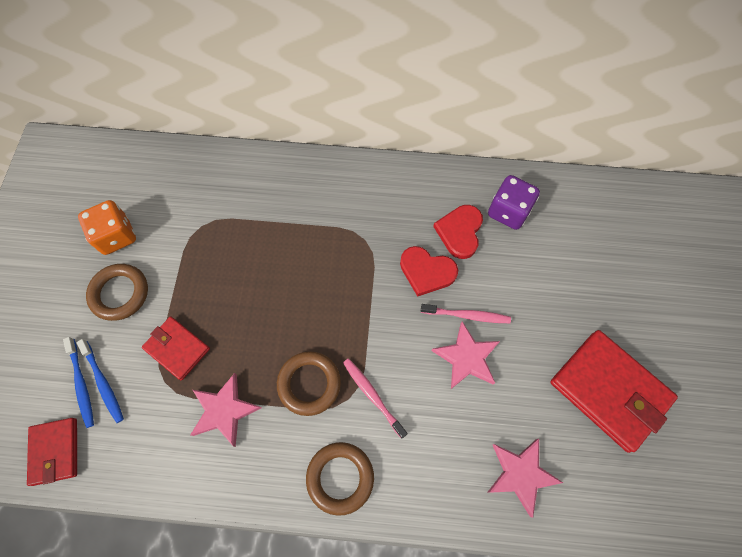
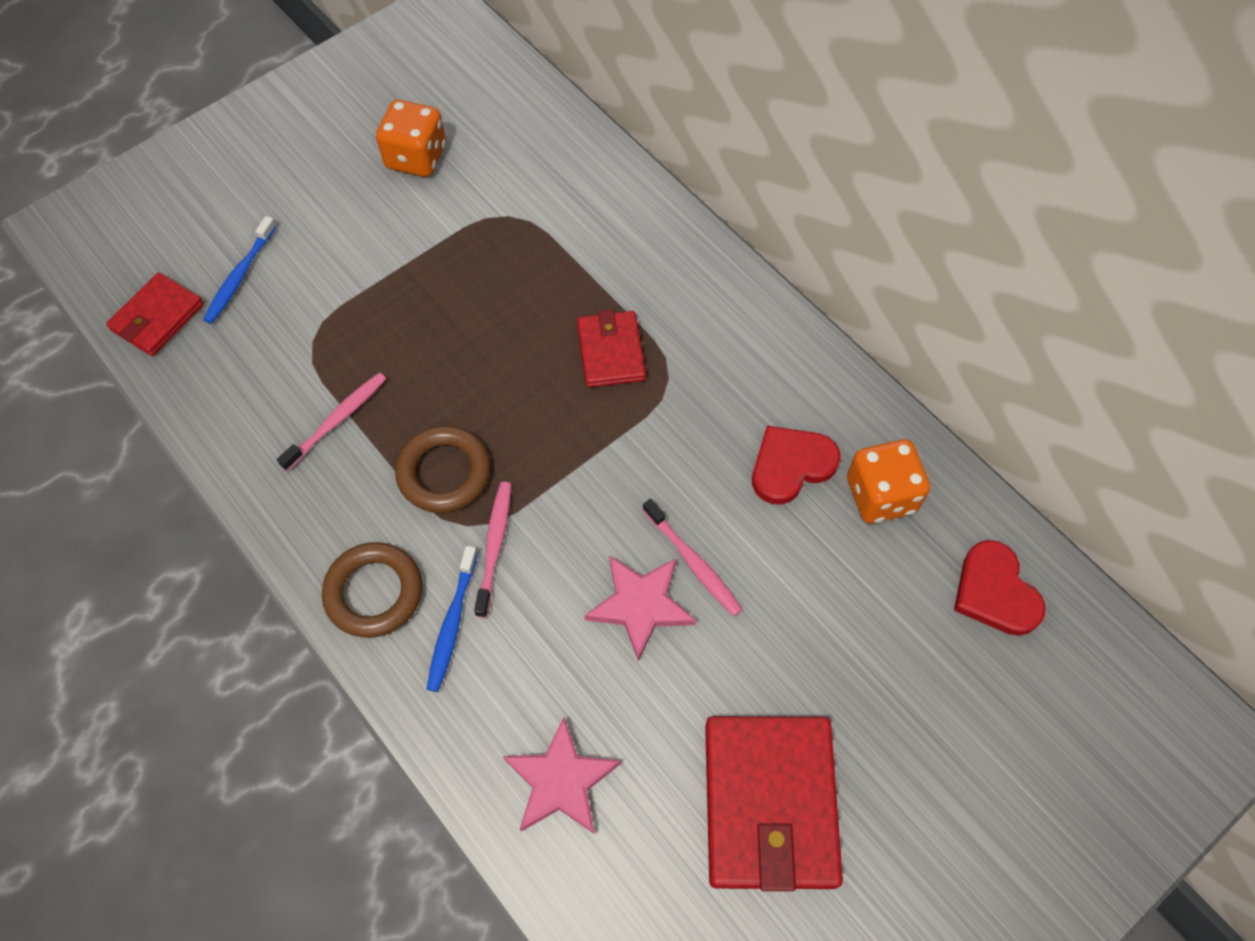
camera: 45 degrees right, 5 degrees down
(103, 383) = (259, 292): blue toothbrush -> blue toothbrush (452, 623)
(120, 293) = (361, 218): brown ring -> none
(177, 348) = (357, 320): red wallet -> red wallet (611, 352)
(224, 410) = (337, 420): pink star -> pink toothbrush
(427, 271) = (700, 474): red heart -> red heart (995, 592)
(508, 212) = (881, 495): purple dice -> orange dice

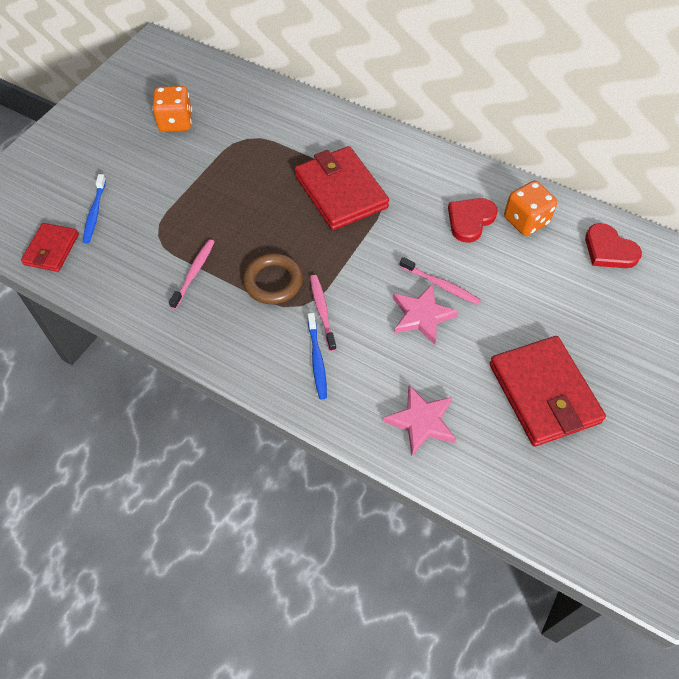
camera: 20 degrees left, 5 degrees down
(374, 592) = (261, 358): brown ring -> none
(611, 352) = (341, 192): red wallet -> red wallet, size x1.76

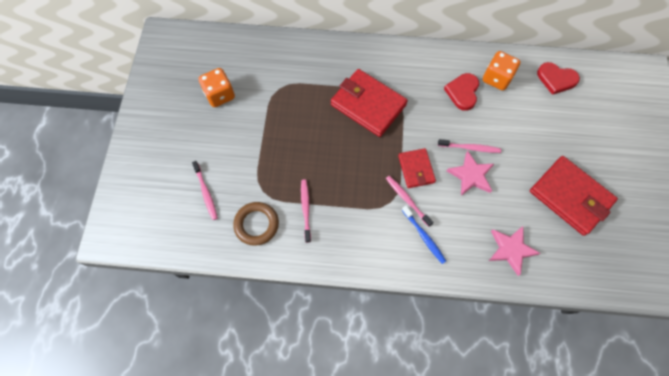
camera: 25 degrees left, 10 degrees up
(51, 249) = (192, 235): red wallet -> red wallet (416, 169)
(95, 212) = (206, 192): blue toothbrush -> pink toothbrush
(273, 282) = (363, 192): brown ring -> brown ring (256, 224)

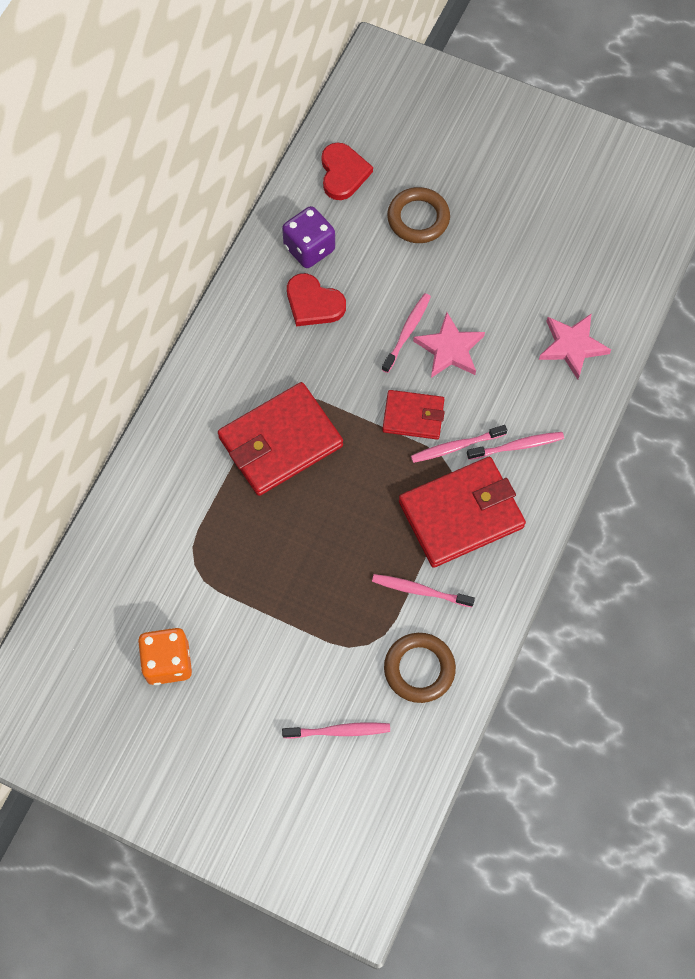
camera: 70 degrees left, 0 degrees up
(424, 236) = (517, 446): blue toothbrush -> pink toothbrush
(496, 78) = (309, 248): orange dice -> purple dice
(550, 129) = (418, 218): none -> brown ring
(556, 79) = (343, 173): red heart -> red heart turned 45 degrees counterclockwise
(570, 197) = (525, 242): red wallet -> red wallet (461, 514)

